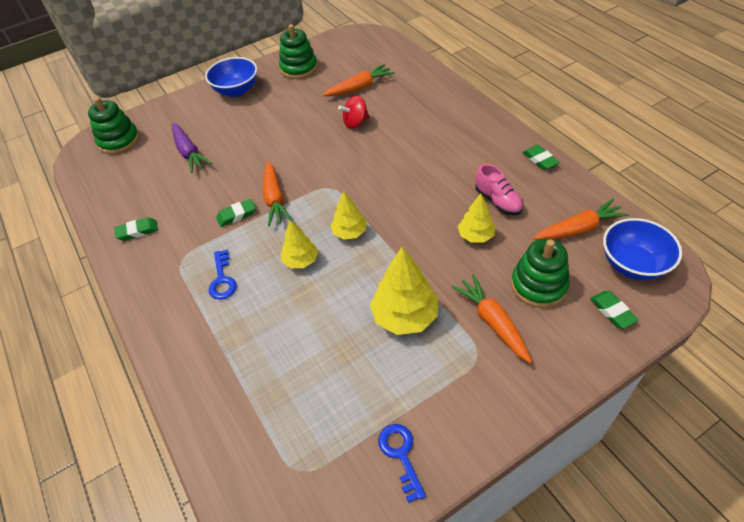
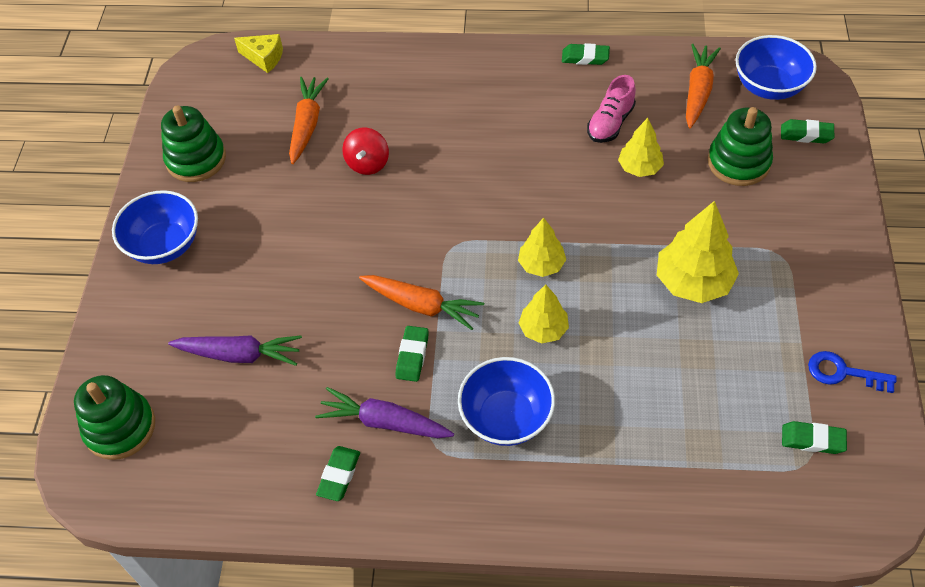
camera: 55 degrees left, 5 degrees up
(184, 229) = (384, 422): none -> purple carrot
(222, 279) = (506, 417): blue key -> blue bowl
(322, 464) = (812, 440): none -> green eraser
(389, 49) = (264, 58): none -> yellow cheese
(492, 322) = (753, 221): orange carrot -> none
(498, 201) = (610, 123): pink shoe -> pink shoe turned 120 degrees clockwise

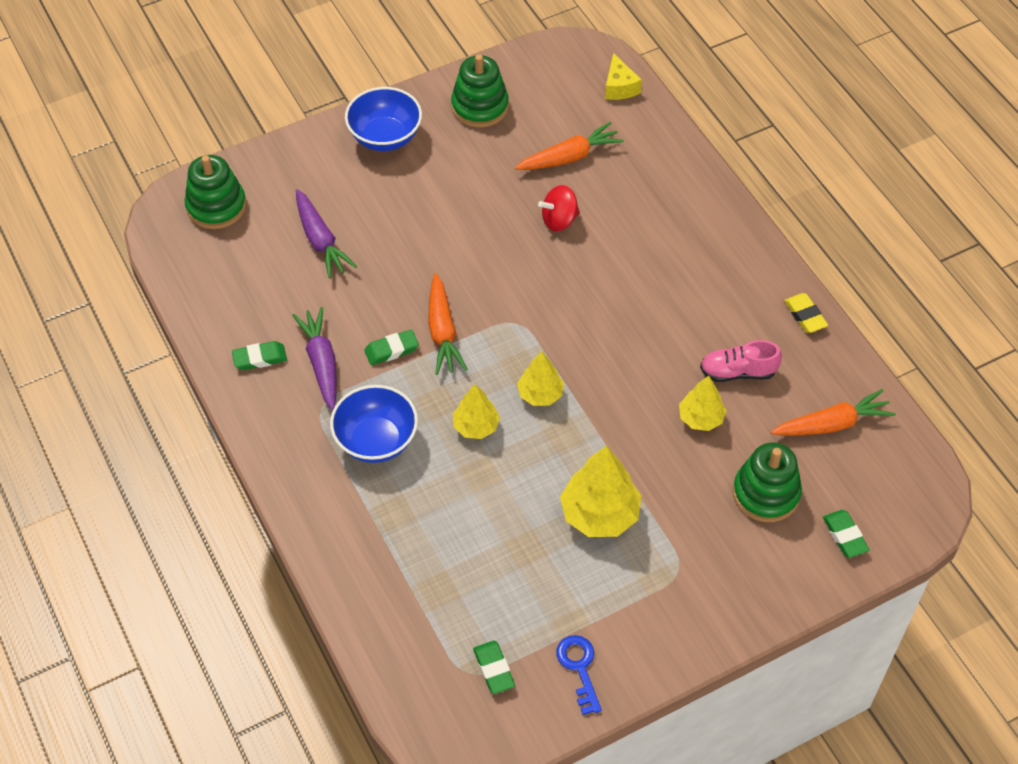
camera: 55 degrees right, 0 degrees up
(585, 57) = (805, 315): green eraser -> yellow eraser
(769, 86) = (885, 480): blue bowl -> none

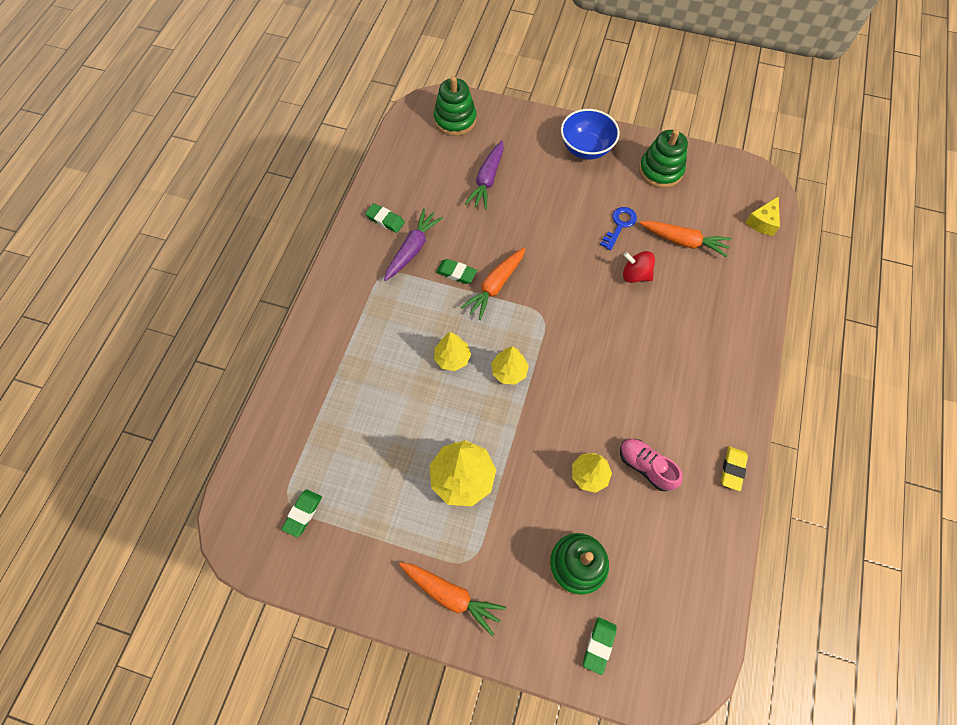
camera: 45 degrees right, 10 degrees up
(376, 440) = (391, 318): blue bowl -> none
(579, 668) = (347, 562): blue key -> blue key (619, 225)
(832, 424) = (672, 560): orange carrot -> orange carrot (451, 595)

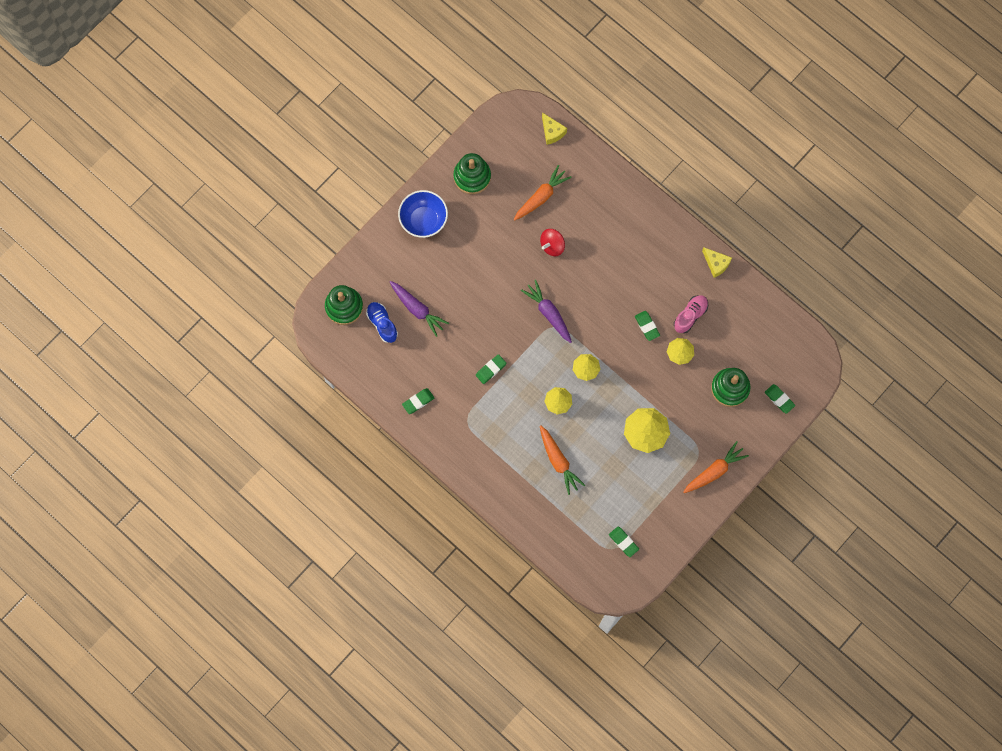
camera: 65 degrees left, 10 degrees up
(412, 249) = (455, 392): purple carrot -> purple carrot (548, 313)
(454, 157) = (382, 324): none -> blue shoe
(495, 286) = (515, 347): orange carrot -> orange carrot (558, 461)
(601, 419) = (647, 326): none -> green eraser
(619, 225) = (506, 233): blue key -> none
(645, 466) = (690, 315): pink shoe -> pink shoe turned 150 degrees clockwise
(732, 469) = (716, 264): yellow eraser -> yellow cheese

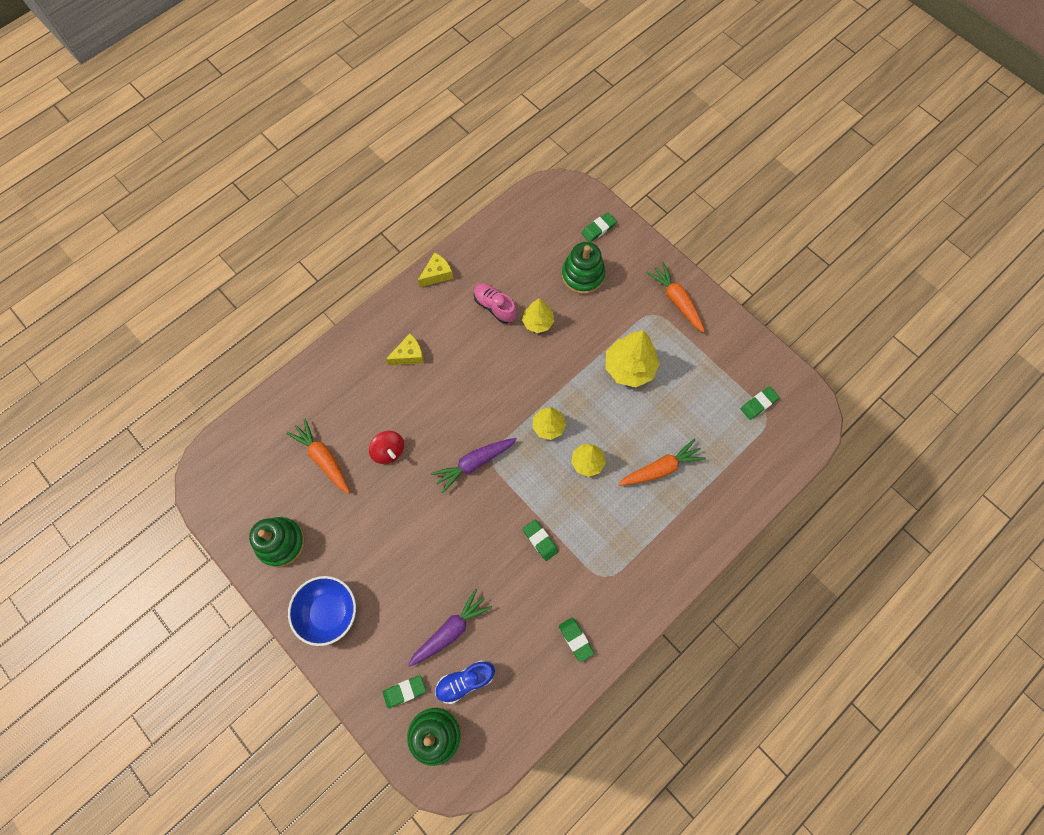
camera: 85 degrees left, 5 degrees down
(552, 132) = (241, 438): yellow cheese -> yellow cheese (409, 355)
(647, 326) = (502, 353): green eraser -> green eraser (404, 691)

